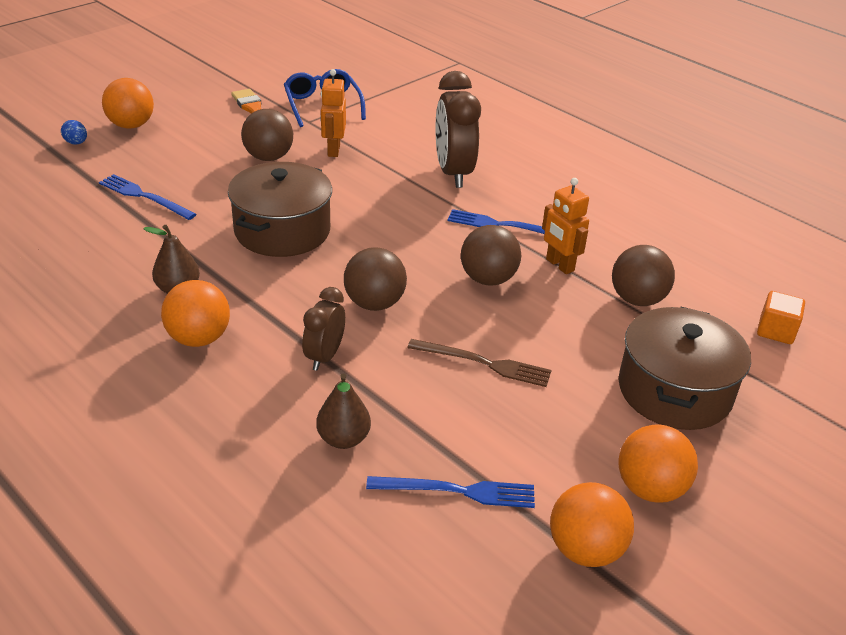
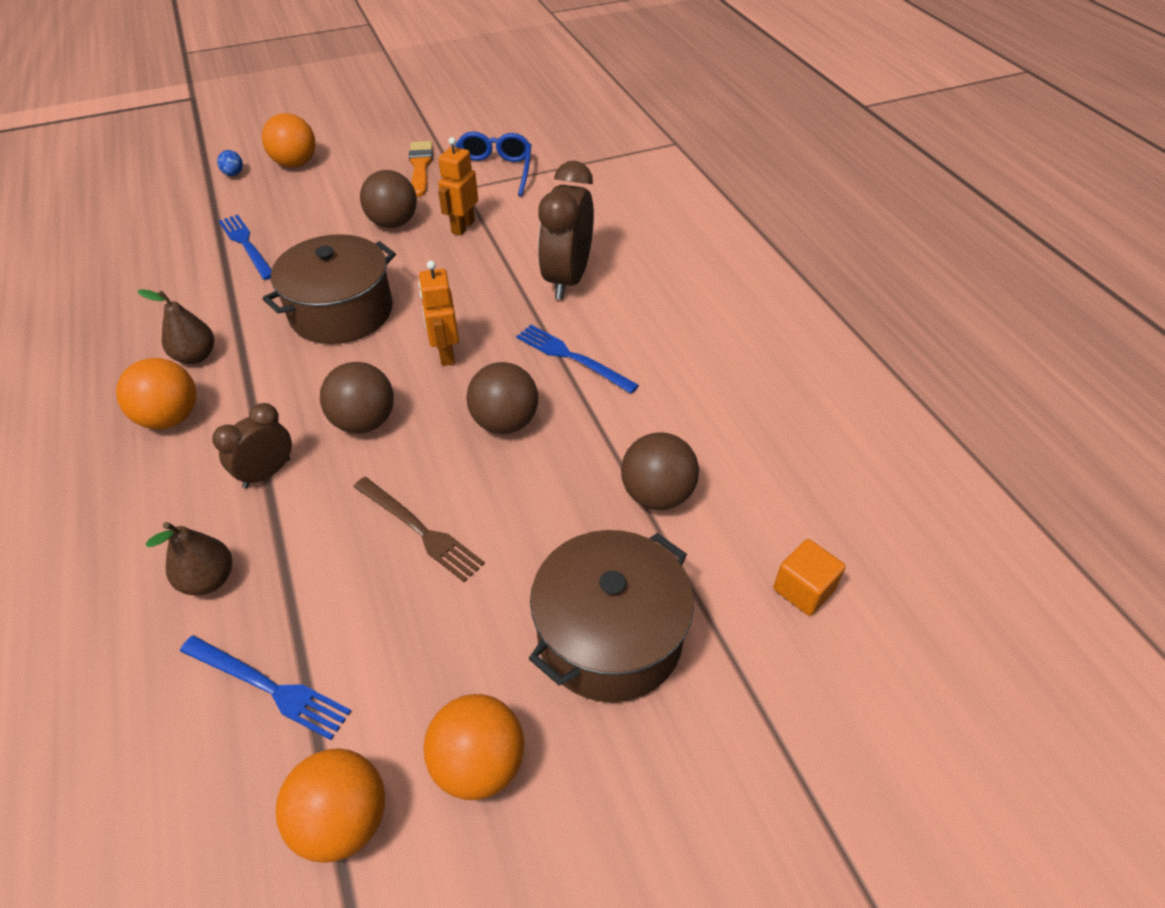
camera: 25 degrees right, 10 degrees up
(559, 265) = (598, 424): orange robot -> orange robot (446, 354)

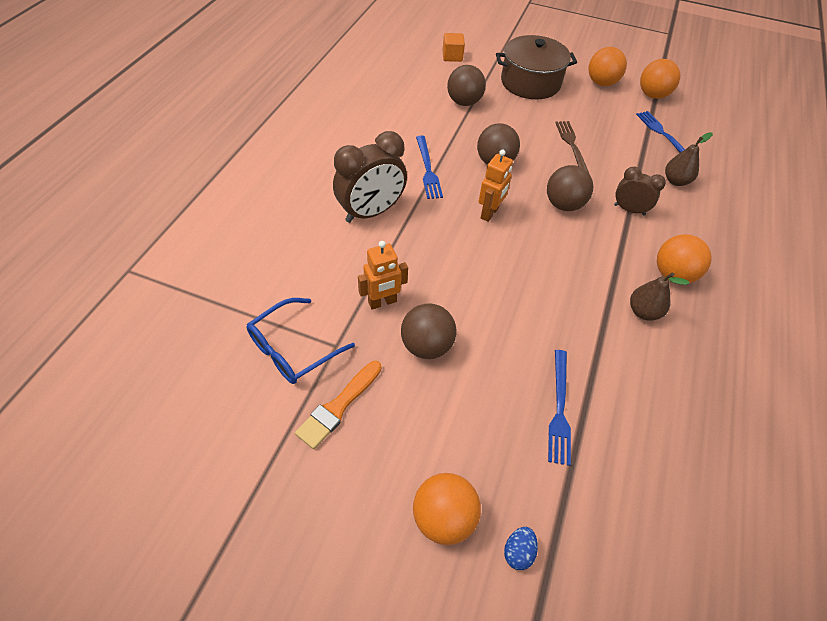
camera: 140 degrees left, 5 degrees up
(267, 473) = (629, 210): brown clock -> brown clock turned 150 degrees counterclockwise
(341, 312) = (528, 284): brown pot -> none

